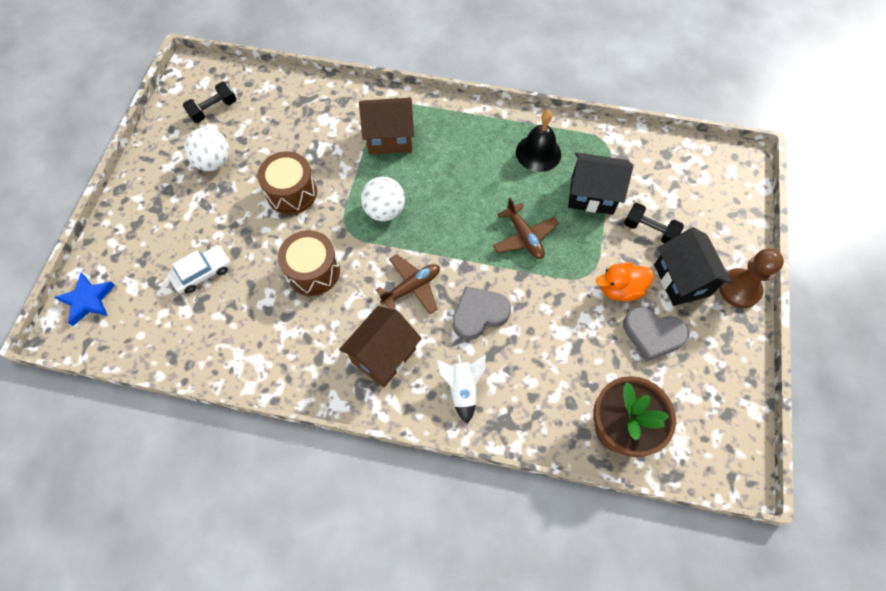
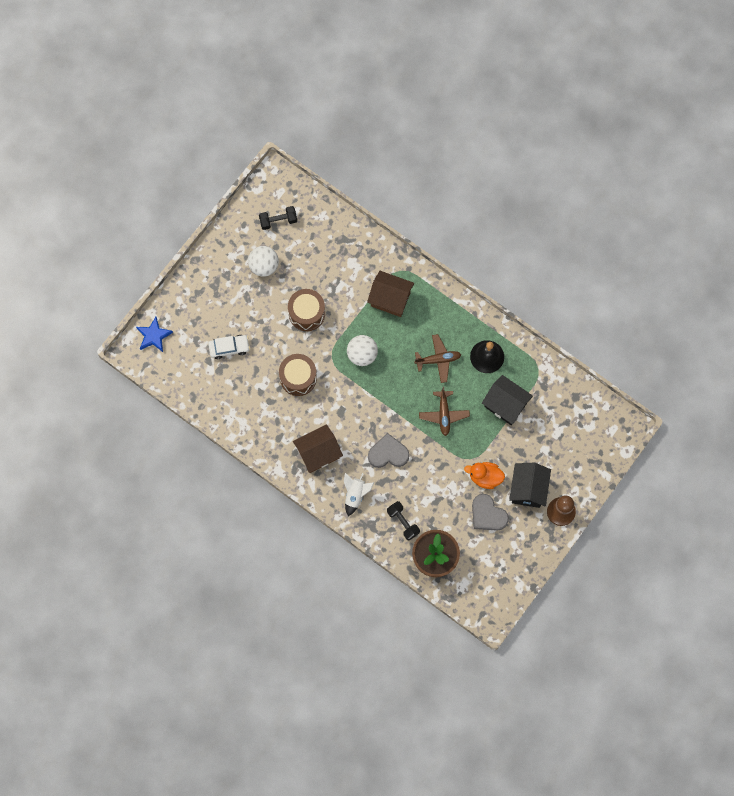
camera: 25 degrees right, 10 degrees up
(412, 287) = (355, 417): brown plane -> brown plane (438, 360)
(649, 230) = (528, 447): black dumbbell -> black dumbbell (403, 522)

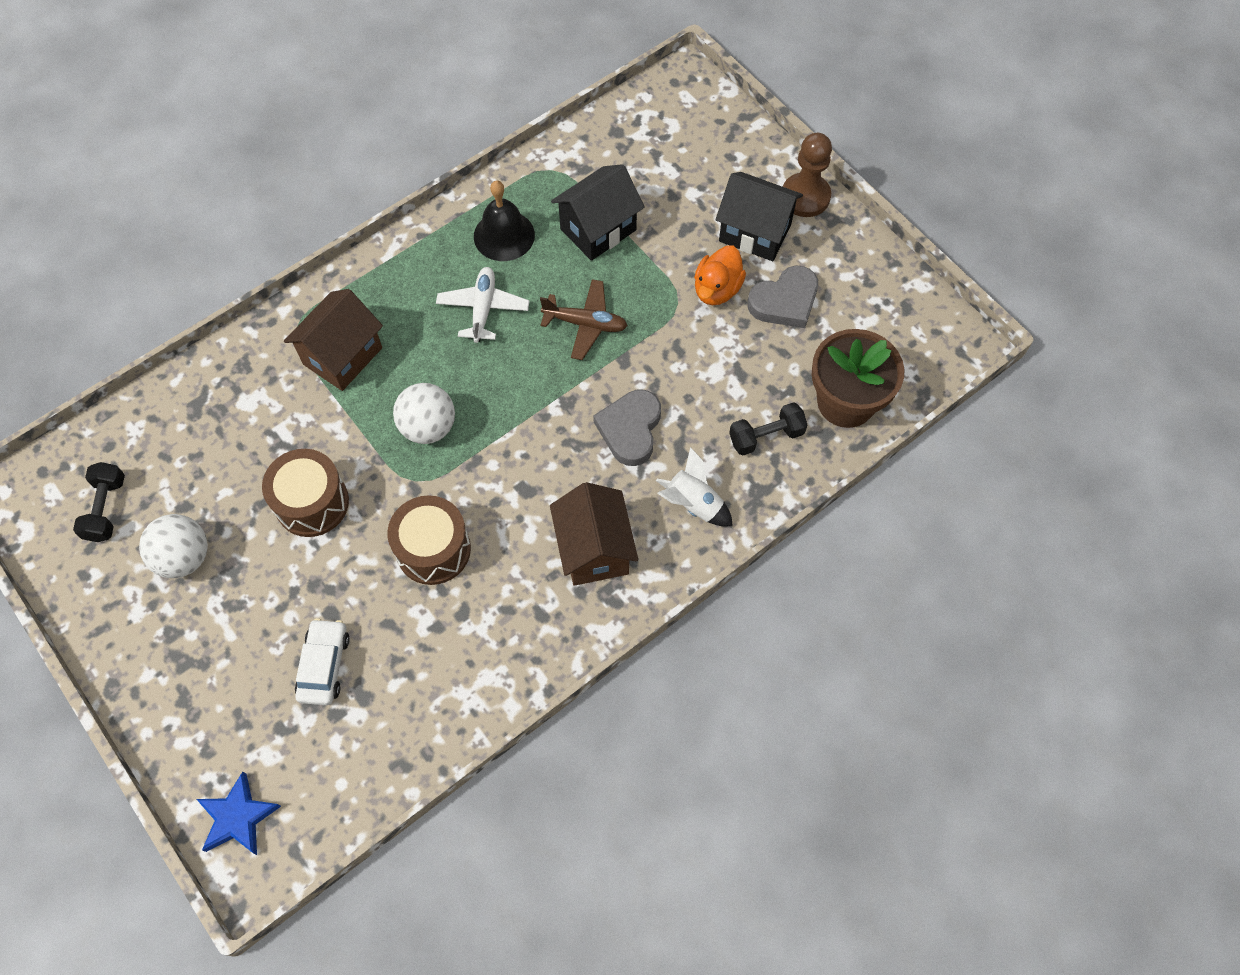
camera: 75 degrees left, 10 degrees down
(438, 360) = (483, 309): brown plane -> white plane

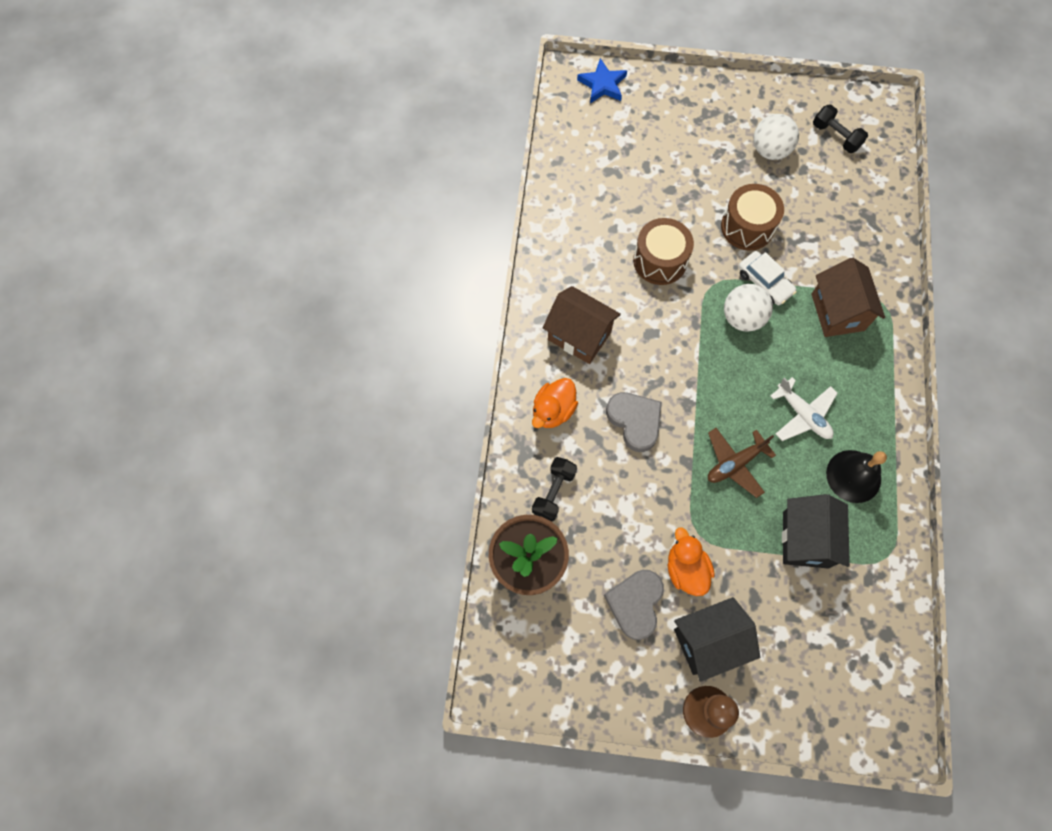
camera: 135 degrees right, 5 degrees up
(324, 665) = (643, 167): white car -> white car (764, 282)
(693, 504) = (553, 410): white rocket -> orange duck

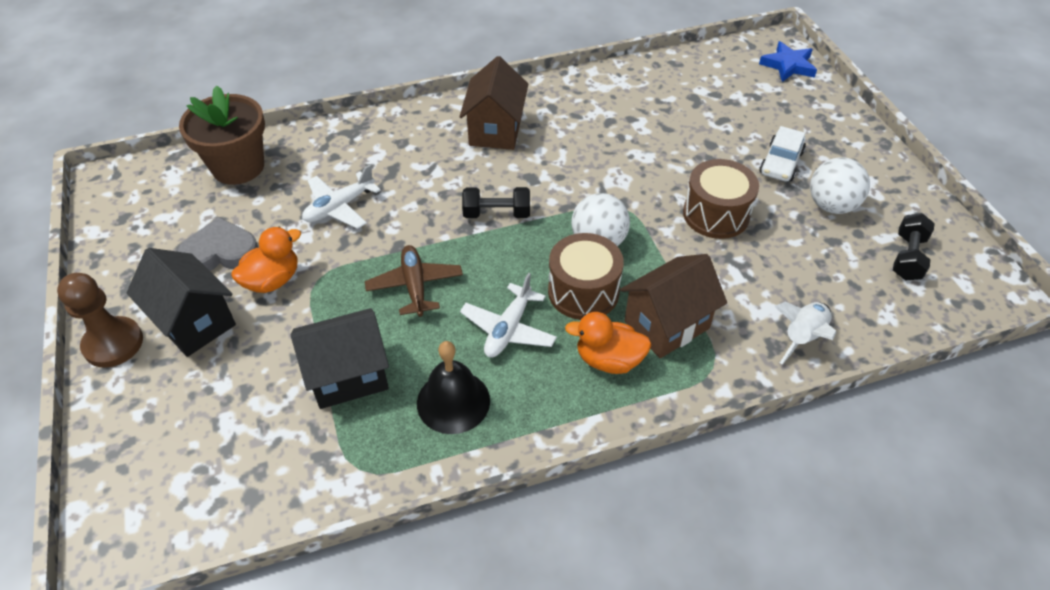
camera: 65 degrees right, 20 degrees down
(553, 410) = (405, 137): orange duck -> orange duck (608, 360)
(554, 492) = (319, 162): black dumbbell -> black dumbbell (496, 214)
(621, 492) = (339, 207): none -> white plane
(635, 421) = (424, 194): grey heart -> none
(660, 261) = (620, 160): brown drum -> brown drum (583, 291)
(735, 463) = (415, 286): brown plane -> brown plane turned 45 degrees clockwise
(764, 282) = (657, 248): white car -> white car (781, 163)
(878, 237) = (802, 337): none -> white rocket

